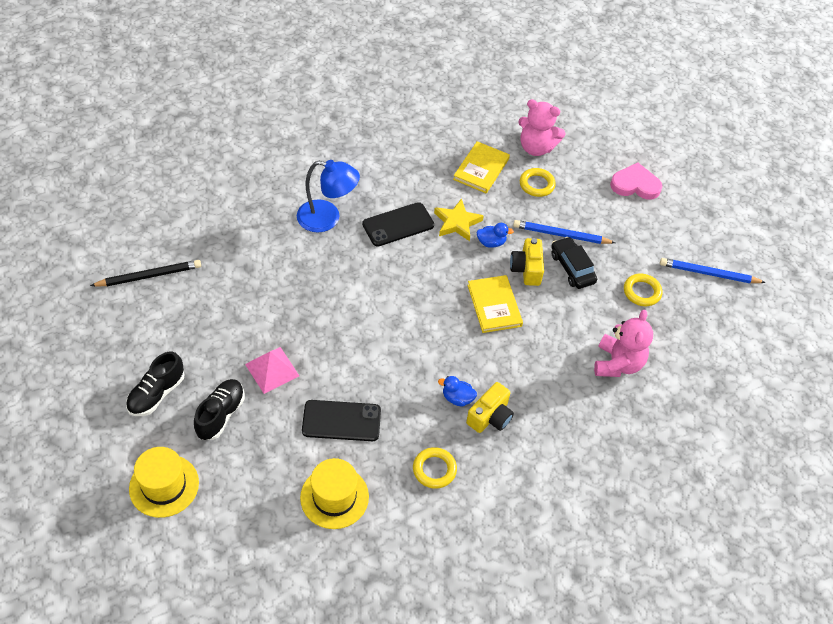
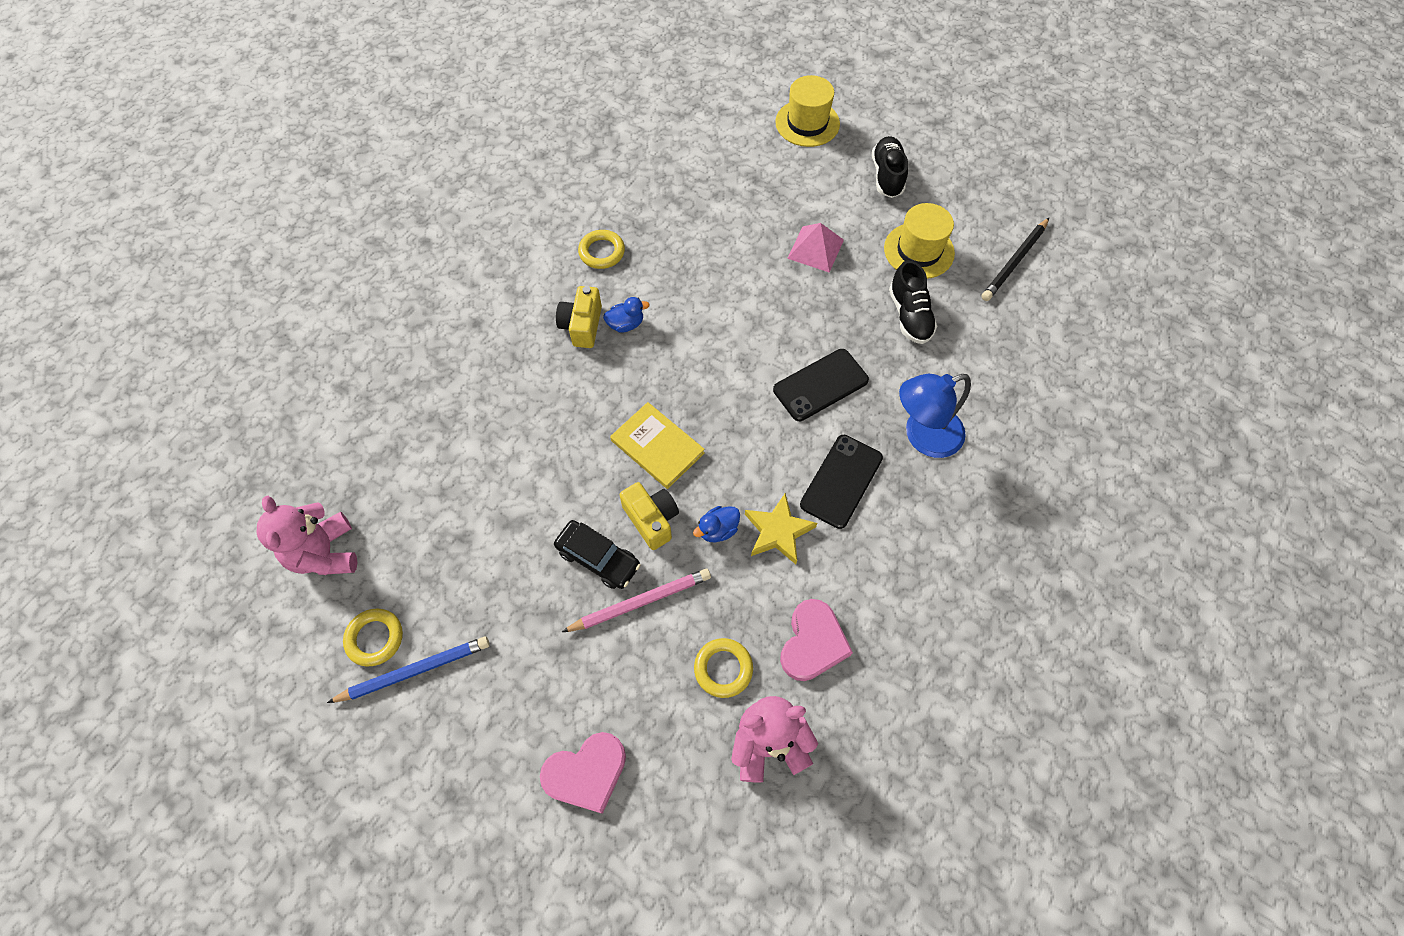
camera: 150 degrees right, 10 degrees up
(221, 415) = (819, 191): black shoe -> black shoe (909, 315)
(334, 497) = (669, 187): yellow hat -> yellow hat (919, 251)
(341, 421) = (715, 244): black phone -> black phone (820, 385)
(481, 169) = (813, 643): yellow book -> pink heart
(561, 235) = (640, 602): blue pencil -> pink pencil
(617, 363) = (479, 462): pink teddy bear -> pink teddy bear (325, 553)
(642, 292) = (493, 579): yellow ring -> yellow ring (375, 638)

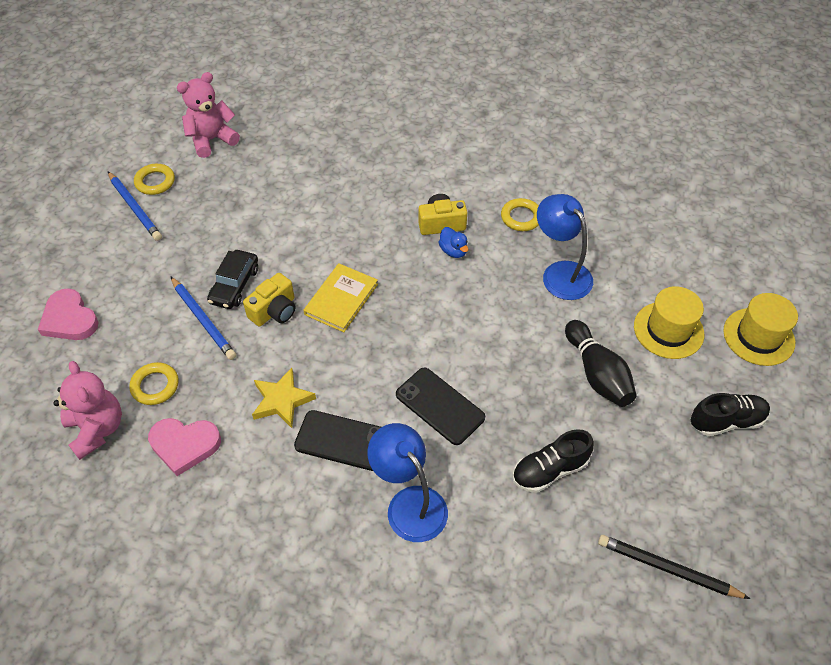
camera: 75 degrees right, 10 degrees down
(640, 602) = (203, 320): pink pencil -> blue pencil
(688, 241) = (560, 273): none -> blue lamp
(718, 530) = (274, 357): blue duck -> none
(815, 249) = (597, 373): pink pyramid -> black bowling pin
(919, 251) = (638, 467): yellow hat -> yellow hat (668, 330)

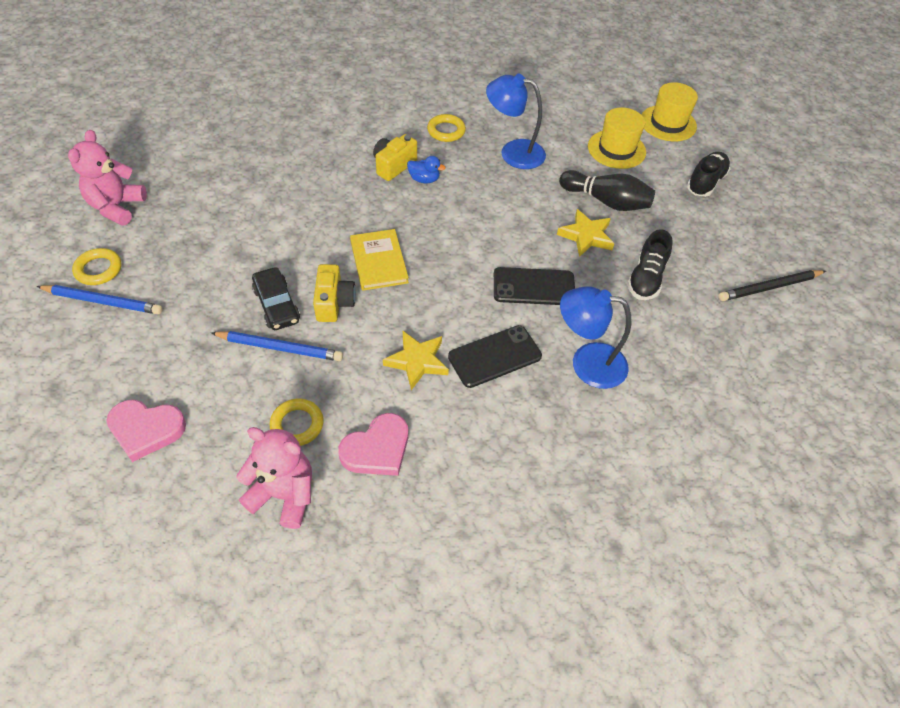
camera: 45 degrees left, 0 degrees up
(539, 393) = (586, 236): none -> yellow star

